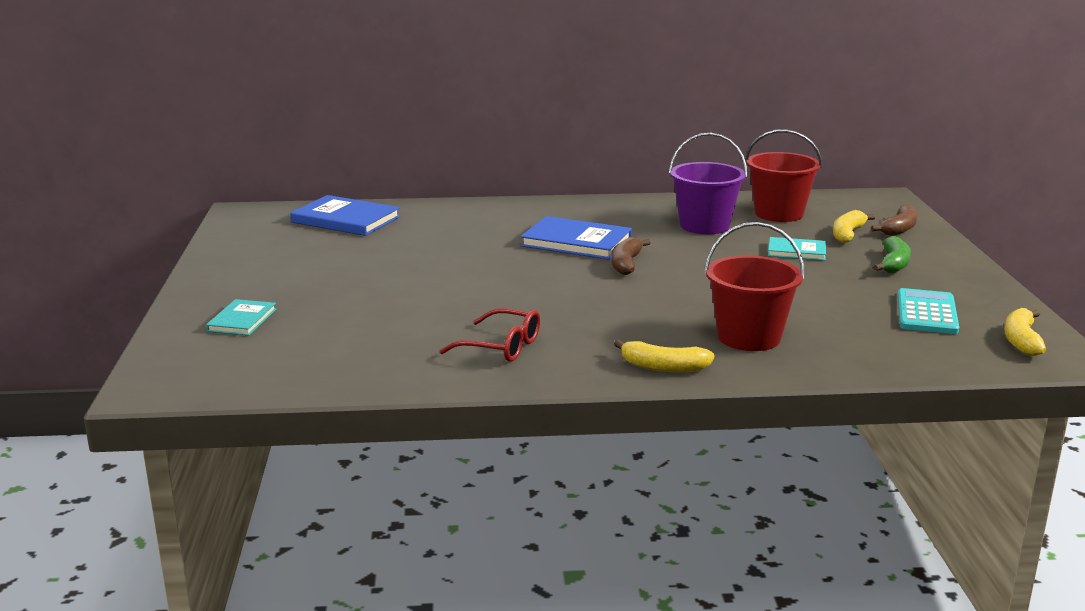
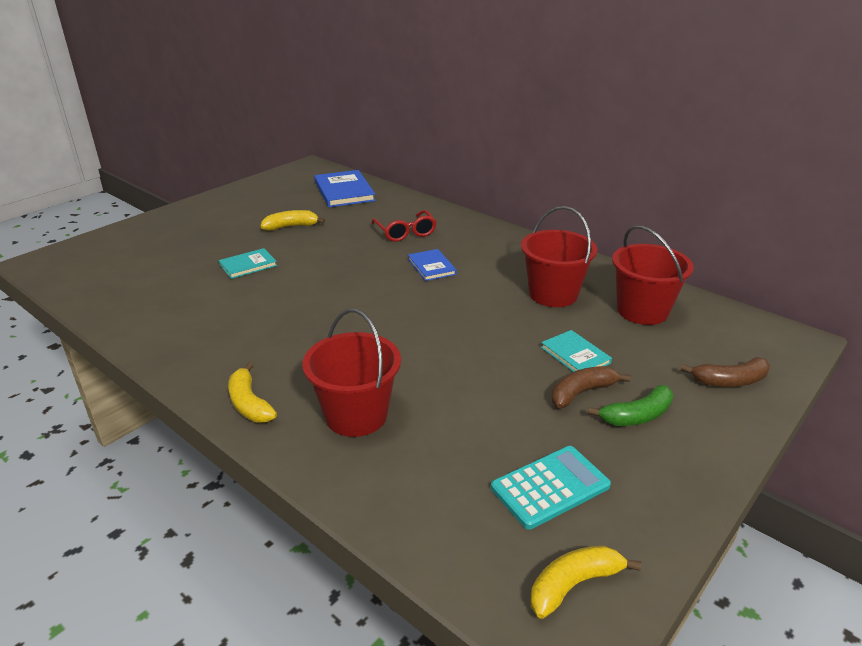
camera: 45 degrees right, 10 degrees up
(242, 320) = (155, 239): turquoise book -> turquoise book (248, 265)
(501, 347) = (210, 327): red glasses -> red glasses (405, 232)
(576, 242) = (431, 267): blue book -> blue book, size x0.58
(626, 264) = (422, 301): brown banana -> brown banana (582, 392)
(704, 226) = (553, 294): purple bucket -> red bucket
(847, 234) = (662, 361): yellow banana -> yellow banana (291, 226)

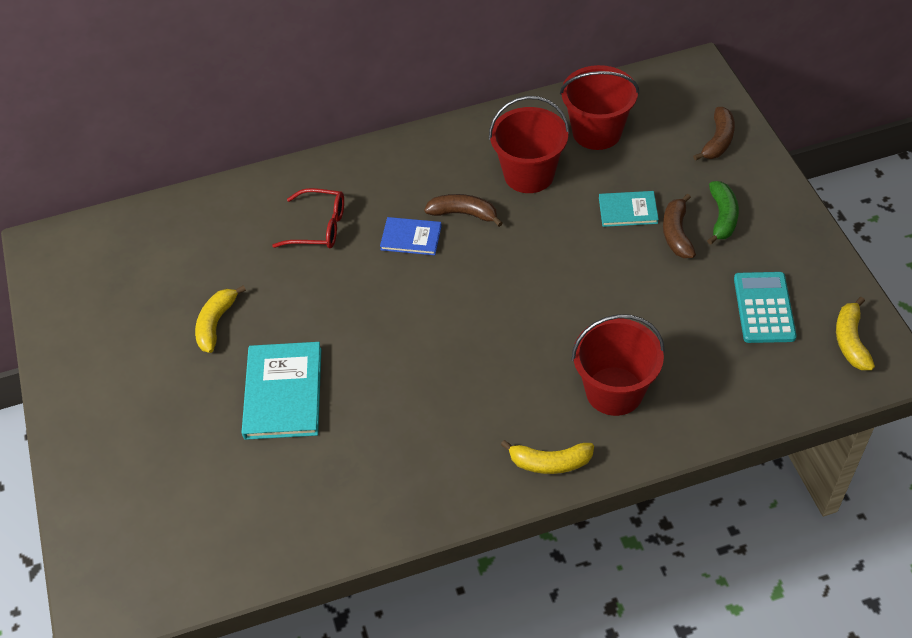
camera: 55 degrees left, 20 degrees up
(248, 265) = (283, 393): turquoise book -> turquoise book, size x1.72
(344, 191) = (160, 239): blue book -> none
(479, 279) = (463, 213): none -> brown banana

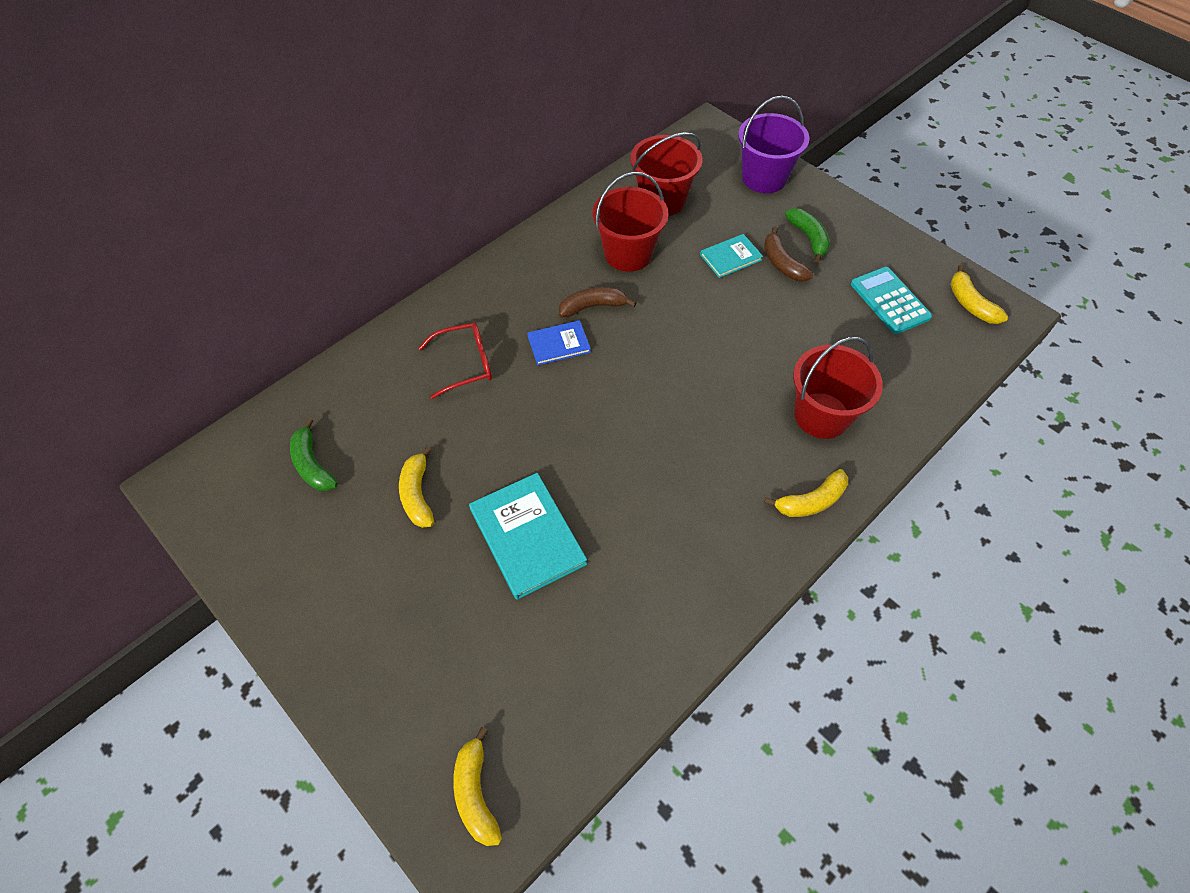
camera: 30 degrees left, 5 degrees up
(128, 569) = (476, 793): none -> yellow banana
(149, 268) = (312, 465): none -> green banana
(718, 141) = (764, 178): brown banana -> purple bucket

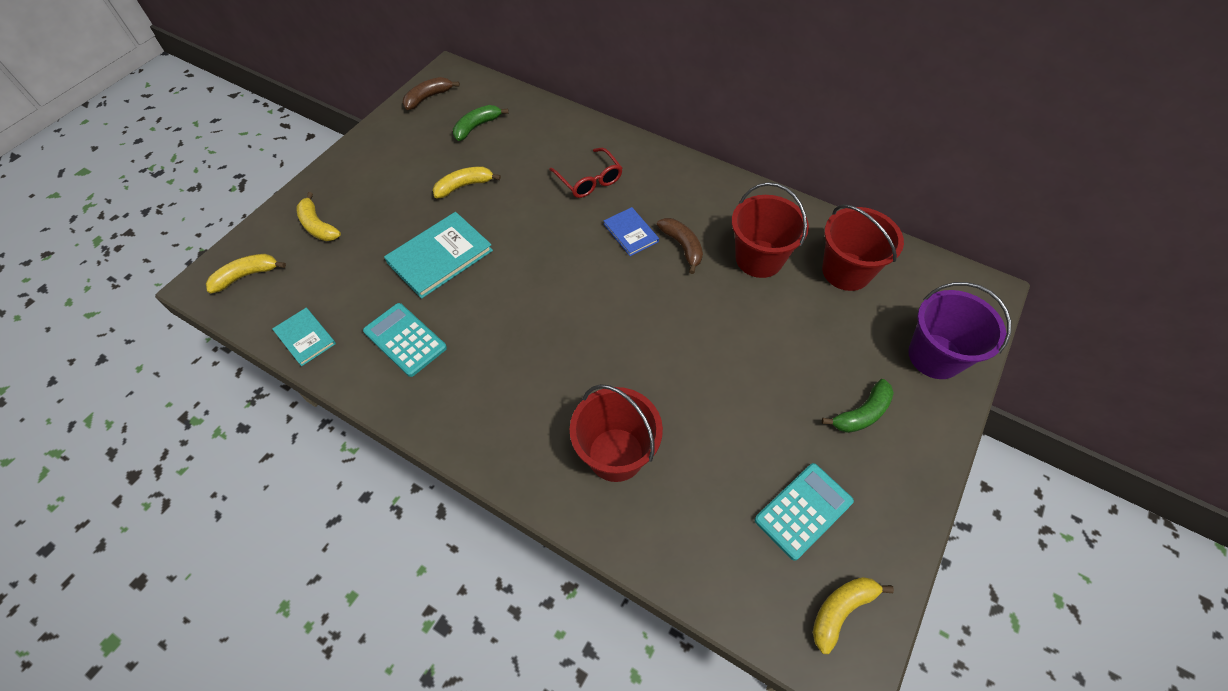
camera: 75 degrees right, 0 degrees up
(643, 589) = (405, 340): none -> turquoise calculator
(730, 257) = (795, 343): turquoise book -> turquoise book (305, 338)
(782, 263) = (809, 392): brown banana -> brown banana (428, 98)
(811, 501) = (512, 456): yellow banana -> yellow banana (318, 226)

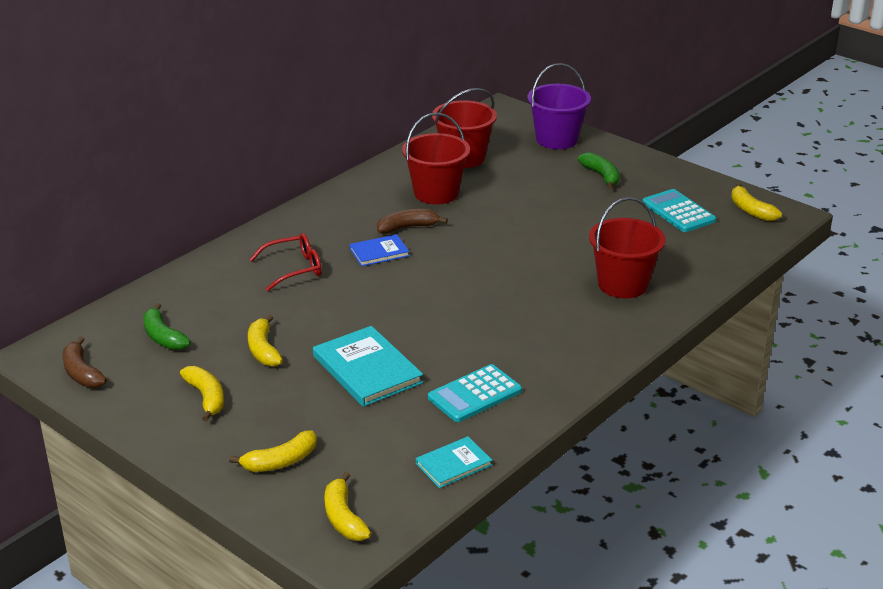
camera: 80 degrees left, 25 degrees down
(399, 168) = (206, 397): none -> yellow banana

